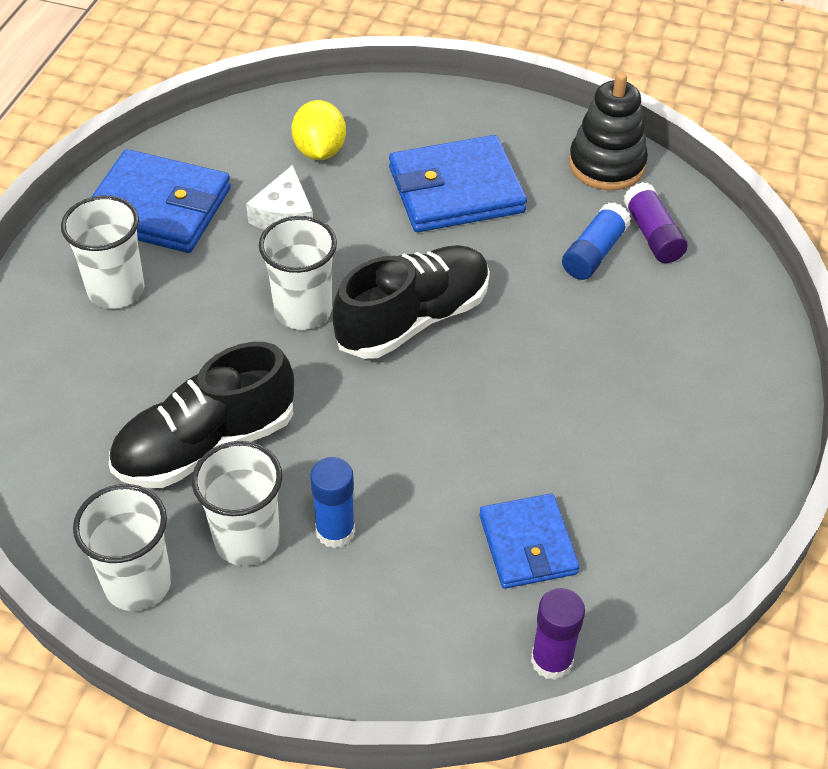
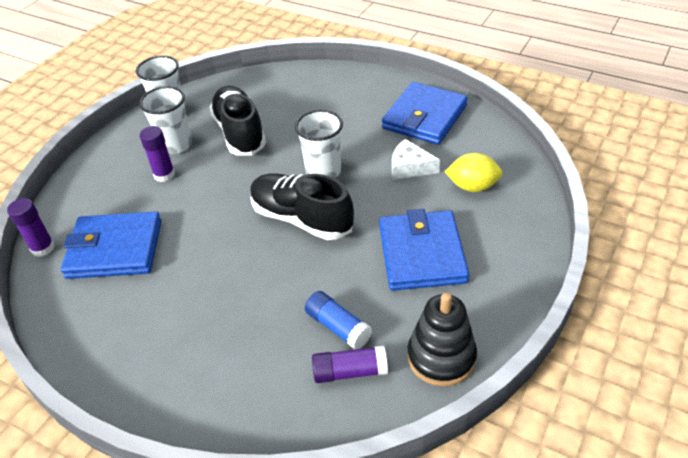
camera: 105 degrees right, 5 degrees down
(116, 290) = (359, 103): white cup -> none
(335, 531) = (164, 175): blue glue stick -> purple glue stick
(413, 319) = (301, 218): black shoe -> black shoe turned 150 degrees clockwise
(527, 544) = (115, 249): blue wallet -> blue wallet, size x1.59

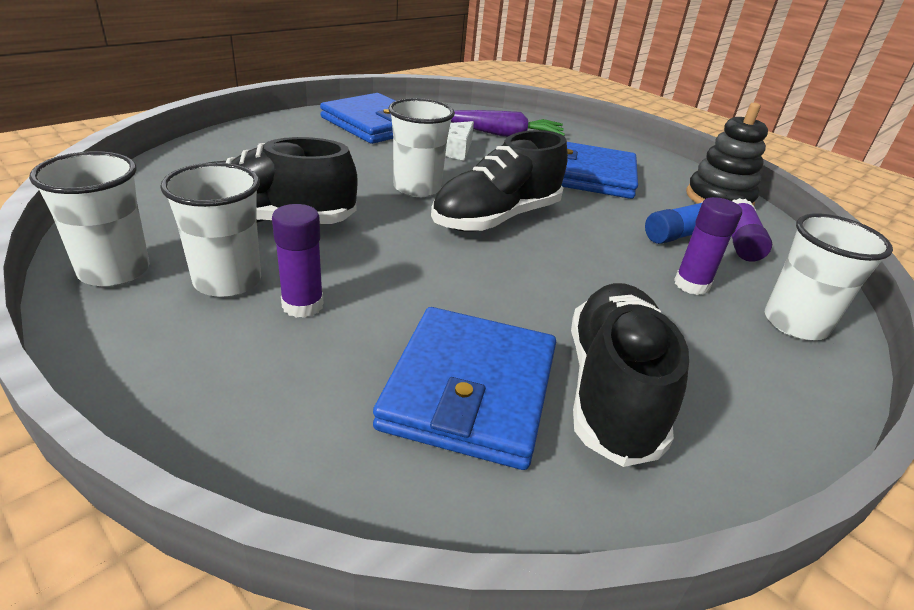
camera: 80 degrees left, 10 degrees down
(43, 248) = (406, 508): purple glue stick -> purple glue stick (691, 285)
(128, 303) = (612, 389): none -> black shoe
(229, 402) = (795, 323): none -> white cup
(472, 186) = (503, 135): yellow lemon -> purple carrot

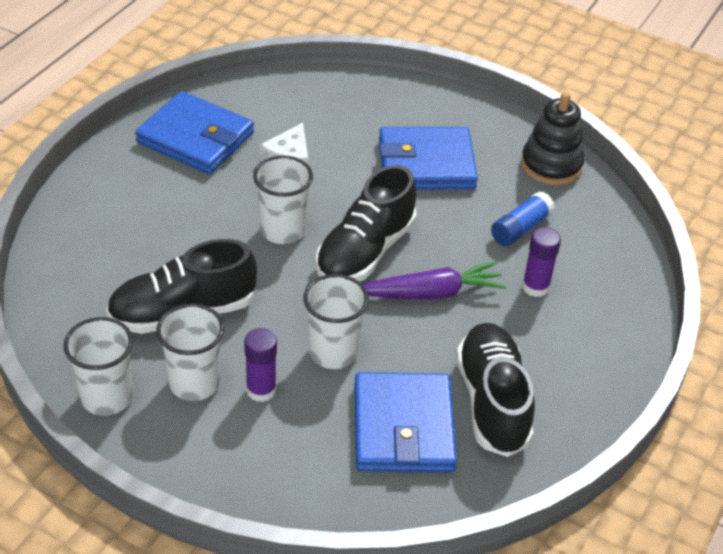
camera: 15 degrees left, 10 degrees up
(503, 135) = (329, 117): purple carrot -> purple carrot (432, 293)
(740, 242) = (571, 223): purple glue stick -> none
(795, 323) = (612, 306): white cup -> white cup (333, 352)

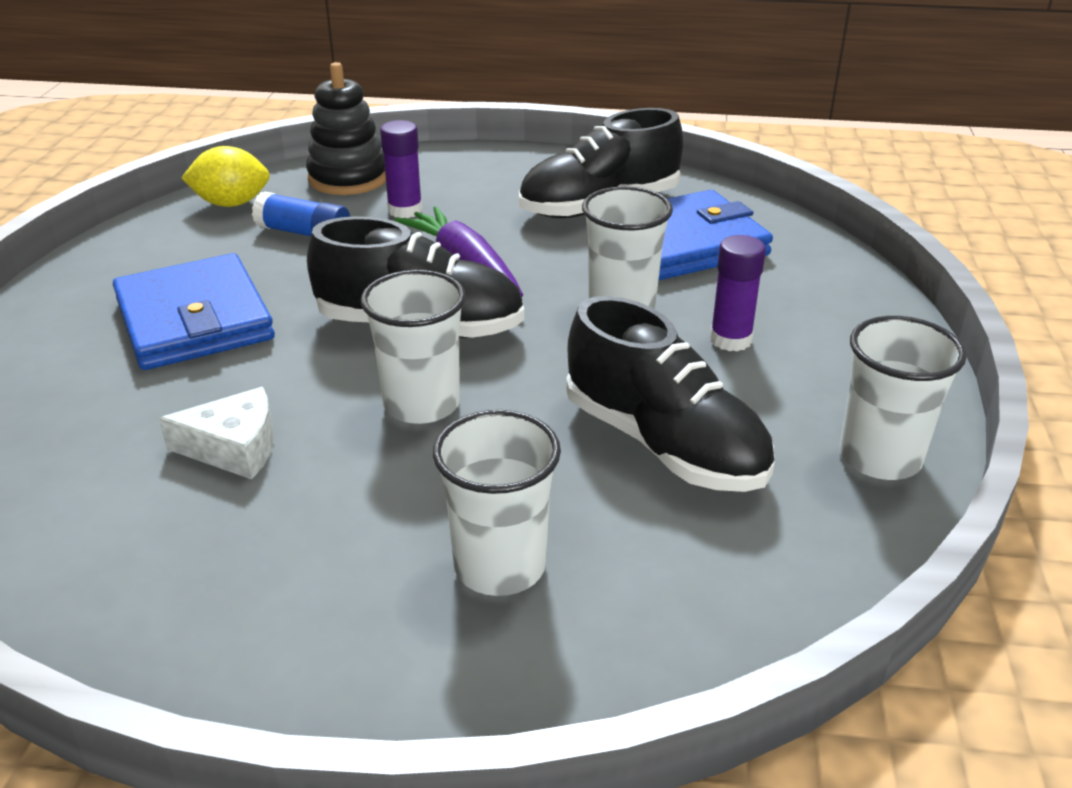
camera: 110 degrees left, 10 degrees down
(194, 383) = (775, 392): white cup -> white cup (500, 566)
(195, 138) = (211, 585): blue wallet -> none
(551, 165) = (160, 233): black stacking toy -> black stacking toy (348, 178)
(586, 203) = (231, 204): none -> yellow lemon

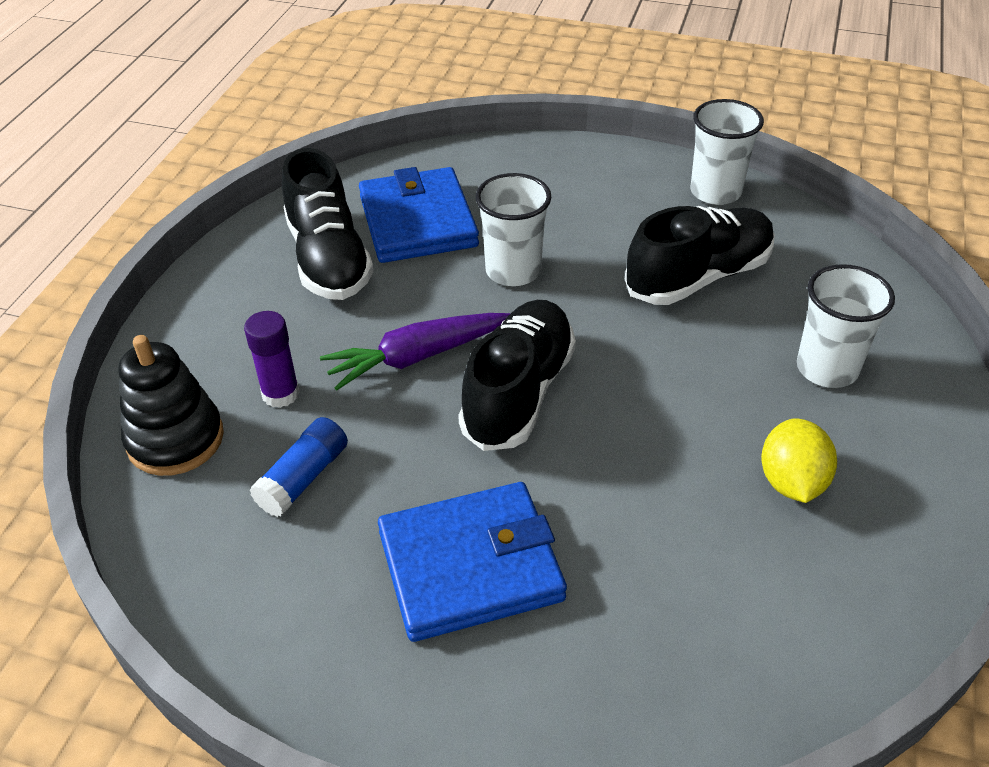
camera: 80 degrees left, 10 degrees up
(231, 204) = (196, 550): yellow lemon -> yellow lemon (791, 482)
(234, 448) = (693, 519): white cheese -> none
(421, 404) = (640, 397): white cup -> none
(730, 340) = (572, 224): purple glue stick -> none

